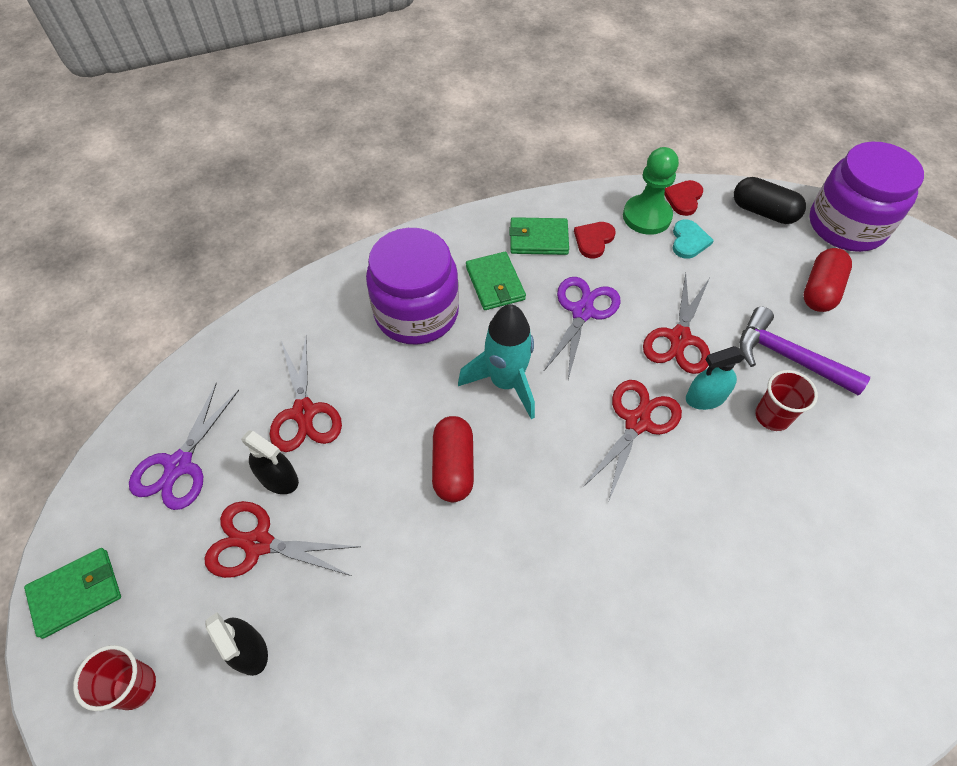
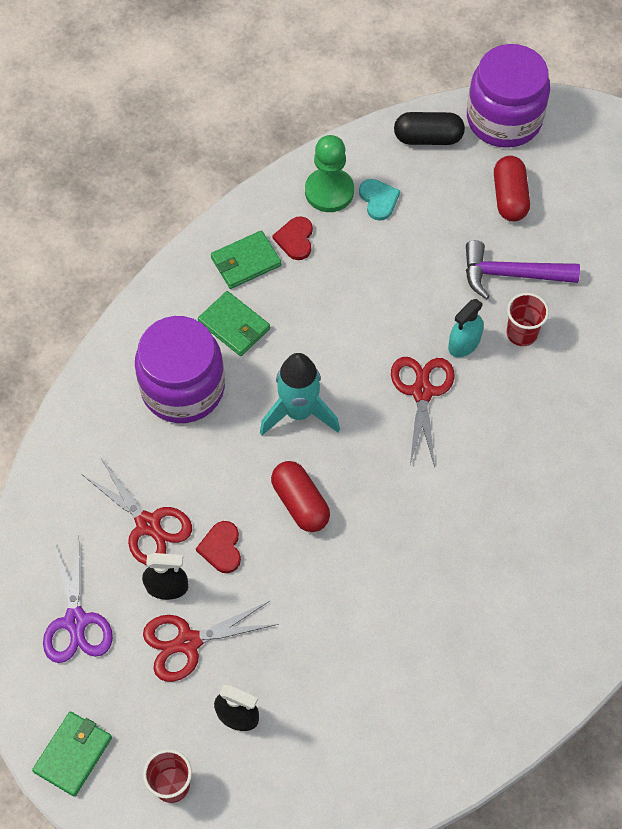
camera: 30 degrees left, 5 degrees up
(582, 311) = (325, 315): purple scissors -> none
(679, 338) = (418, 300): red scissors -> none
(683, 198) = (352, 156): red heart -> red heart (221, 548)

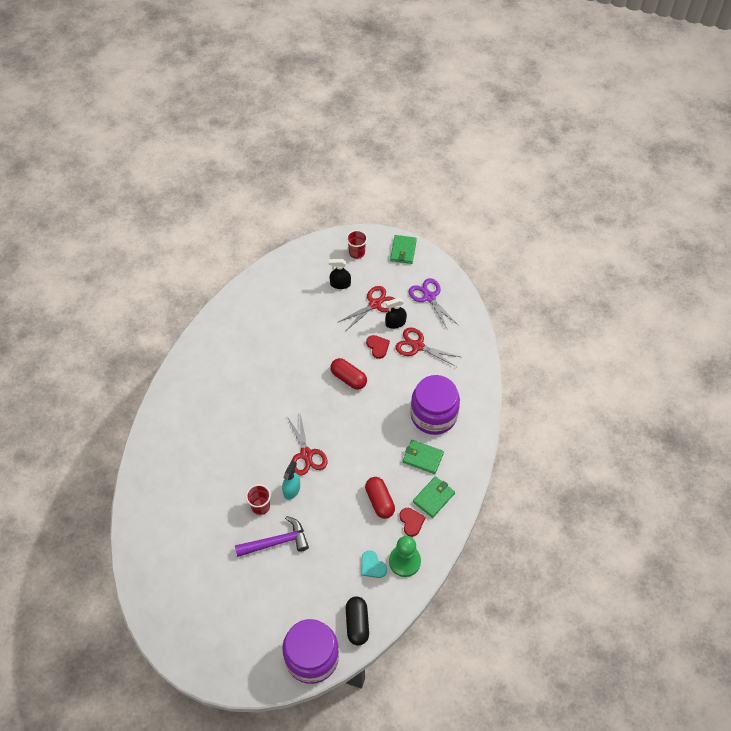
camera: 160 degrees right, 5 degrees down
(299, 412) = (367, 422): turquoise rocket -> none
(428, 138) = (357, 623): black capsule -> black capsule turned 75 degrees counterclockwise
(509, 197) = (291, 596): red capsule -> red capsule (379, 501)

